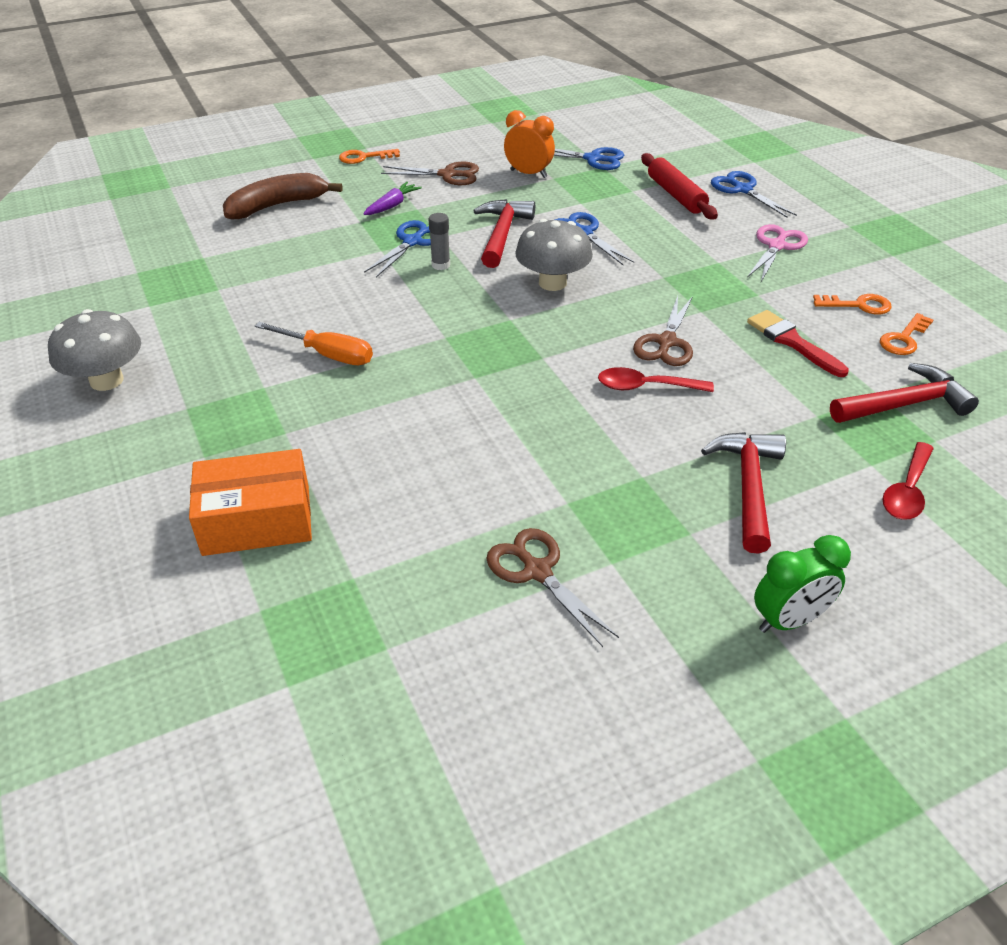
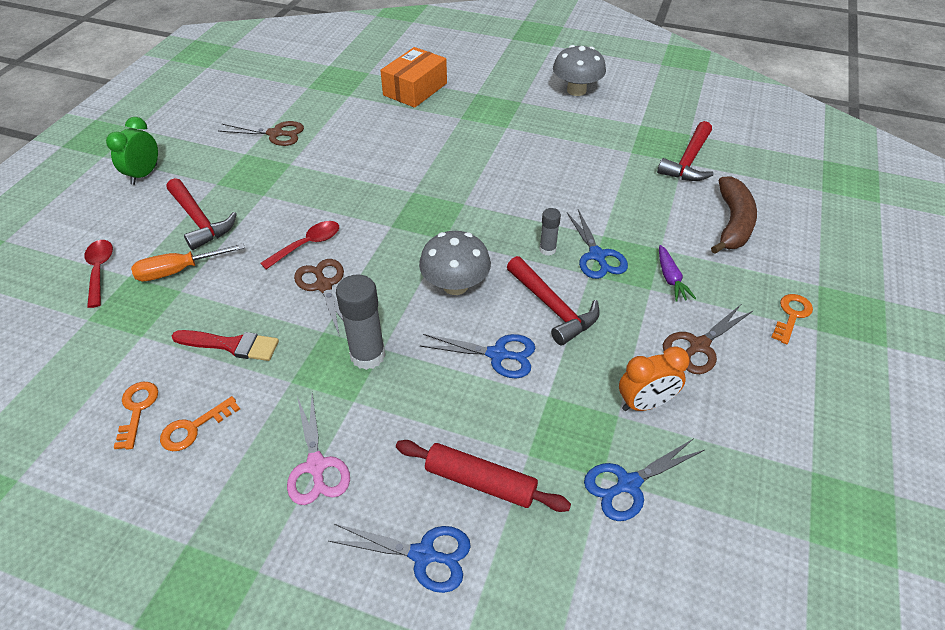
camera: 135 degrees right, 5 degrees up
(328, 355) = (506, 157): orange screwdriver -> orange screwdriver (178, 271)
(680, 279) = (368, 355): none -> grey glue stick
(904, 404) = (118, 337): red hammer -> red hammer (688, 161)

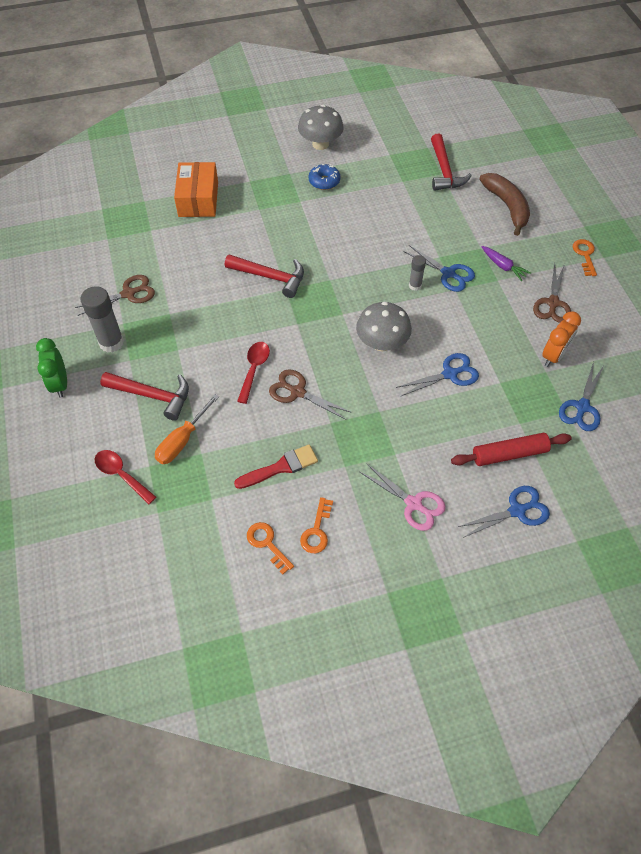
camera: 35 degrees left, 10 degrees up
(368, 355) = (374, 421): grey glue stick -> grey glue stick (111, 342)
(547, 121) = (324, 181): none -> blue donut
(553, 308) = (454, 324): red hammer -> red hammer (271, 277)

